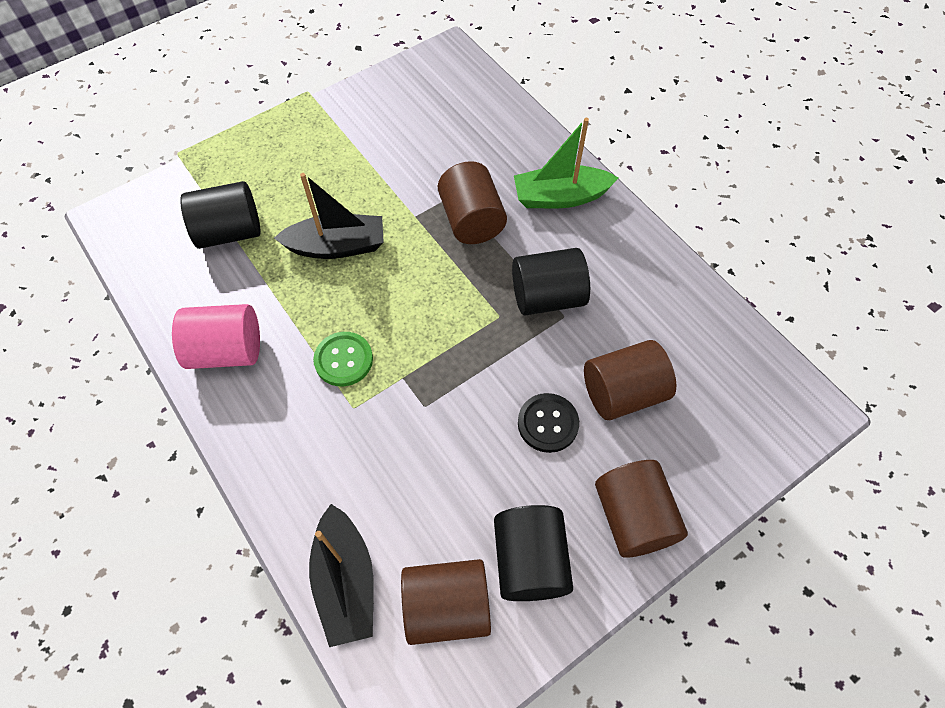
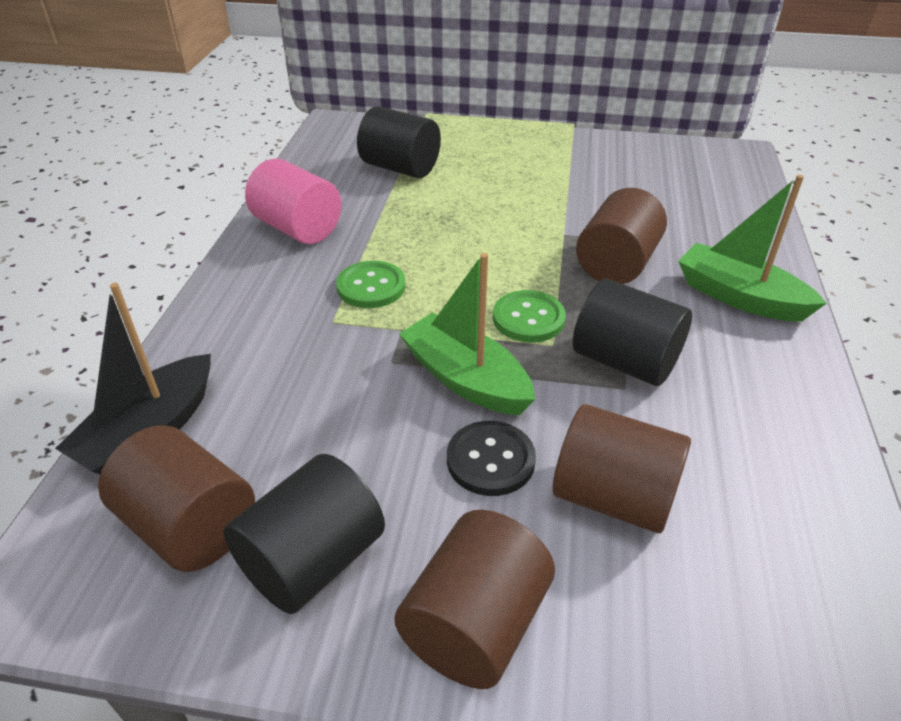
camera: 45 degrees right, 20 degrees down
(337, 246) = (469, 217): black boat -> none
(466, 307) = (528, 318): none -> green button
(479, 382) = (465, 379): none -> green boat

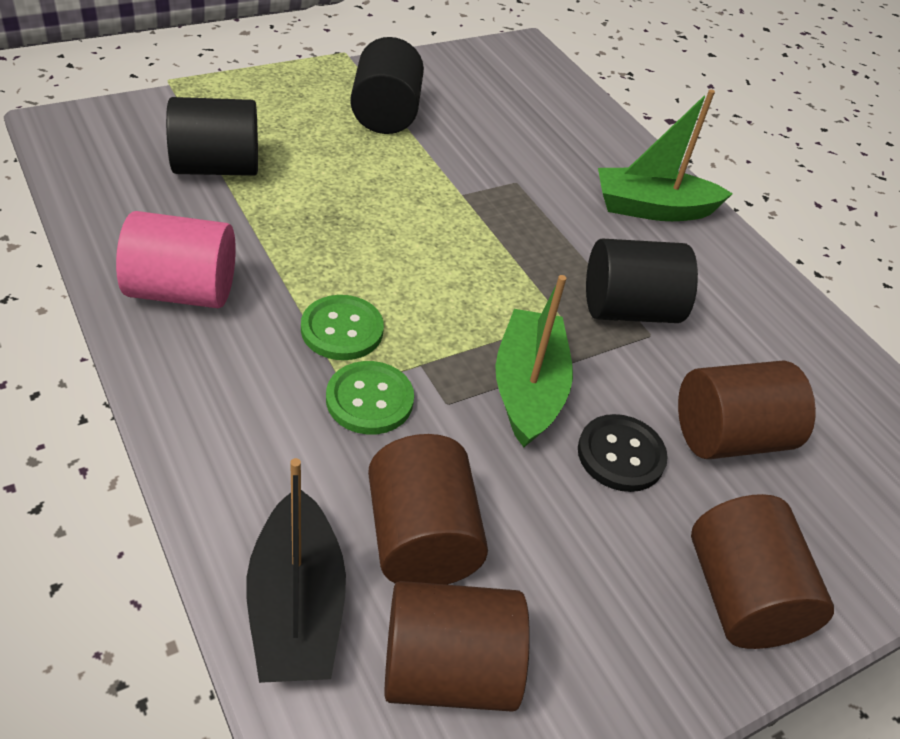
camera: 45 degrees left, 5 degrees up
(312, 560) = (582, 628): black cylinder -> black cylinder (385, 114)
(465, 379) = (528, 389): green boat -> green boat turned 90 degrees clockwise
(528, 318) = (518, 301): green button -> green button (369, 400)
(616, 264) = (535, 211): brown cylinder -> brown cylinder (421, 538)

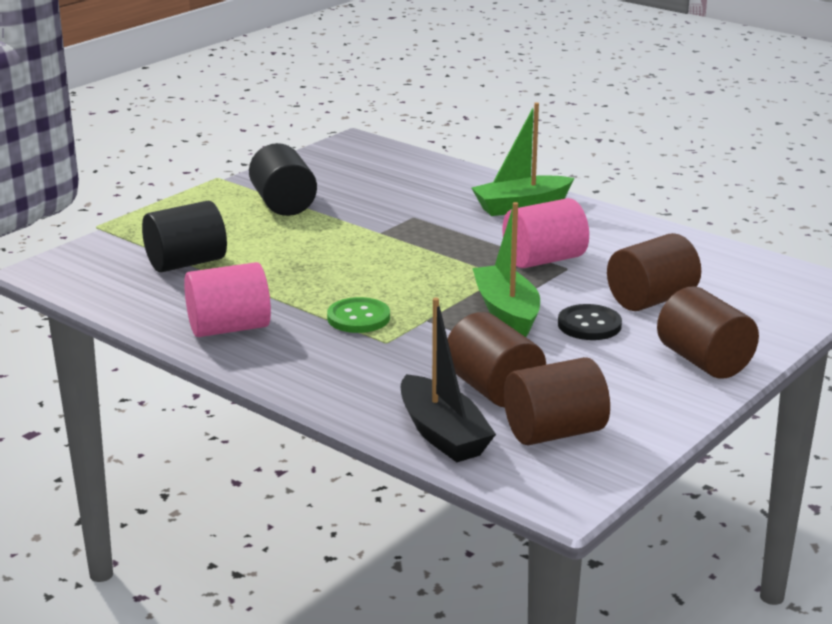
camera: 15 degrees left, 20 degrees down
(369, 400) = (407, 343): green button -> none
(629, 309) = (544, 260): black cylinder -> pink cylinder

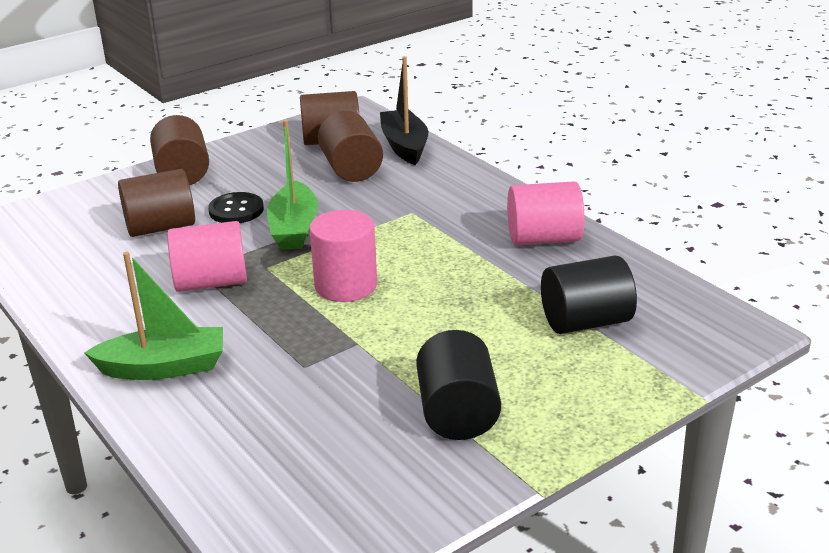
camera: 165 degrees left, 5 degrees up
(358, 318) = (425, 237): green button -> none
(415, 269) = (346, 285): none -> pink cylinder

